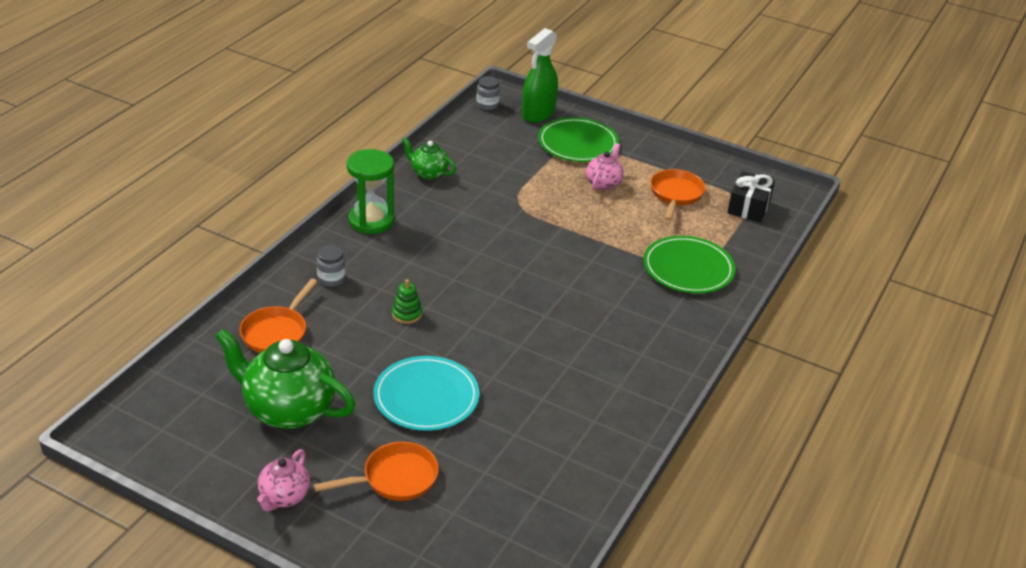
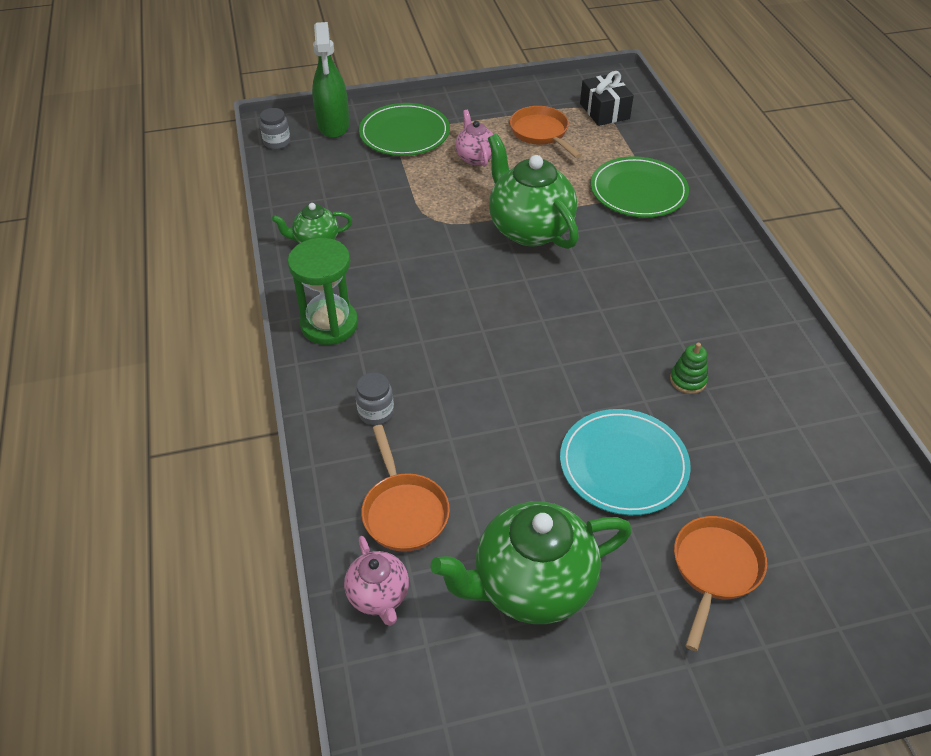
camera: 40 degrees left, 10 degrees up
(284, 497) = (659, 683): pink teapot -> pink teapot (379, 596)
(407, 314) = (493, 395): green stacking toy -> green stacking toy (688, 380)
(572, 245) = (529, 229): none -> green teapot

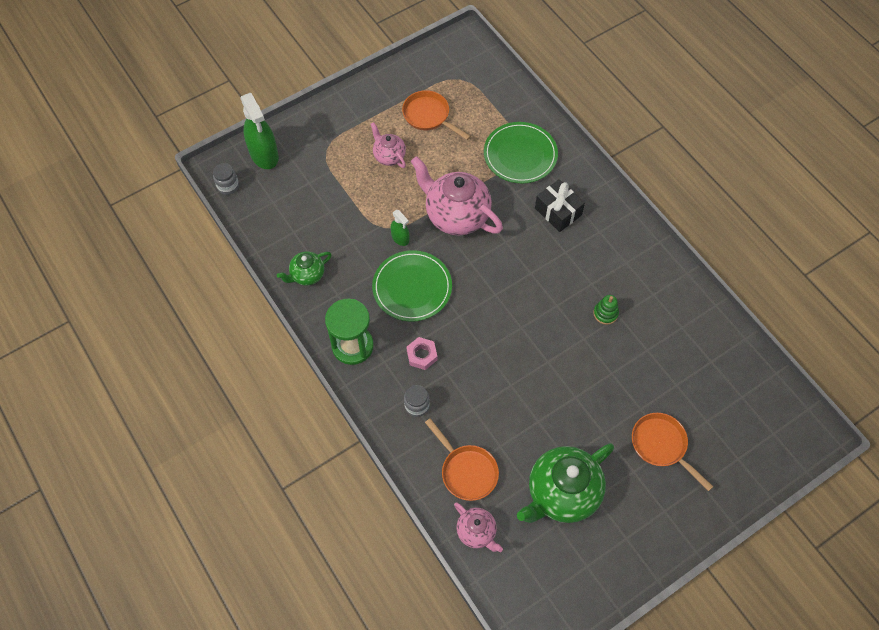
camera: 20 degrees left, 15 degrees up
(404, 133) = (324, 147): green plate -> green plate (412, 287)
(412, 358) = (422, 355): none -> pink nut
(448, 234) = (400, 238): none -> green spray bottle
(529, 229) = (456, 216): green teapot -> pink teapot
(604, 111) = (468, 78): black gift -> black gift (558, 211)
(623, 464) = (586, 391): turquoise plate -> none
(715, 569) = (661, 445): orange pan -> orange pan turned 45 degrees counterclockwise

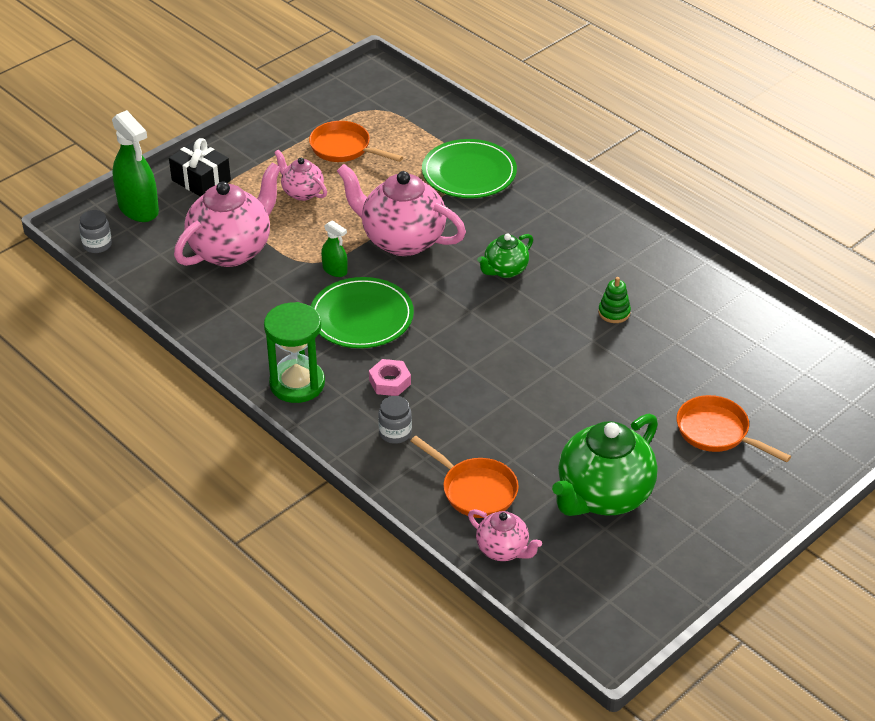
camera: 10 degrees left, 20 degrees down
(307, 275) = (221, 321): green teapot -> green teapot (505, 270)
(326, 206) = (232, 250): none -> pink teapot
(558, 211) = (530, 222): black gift -> black gift (201, 180)

